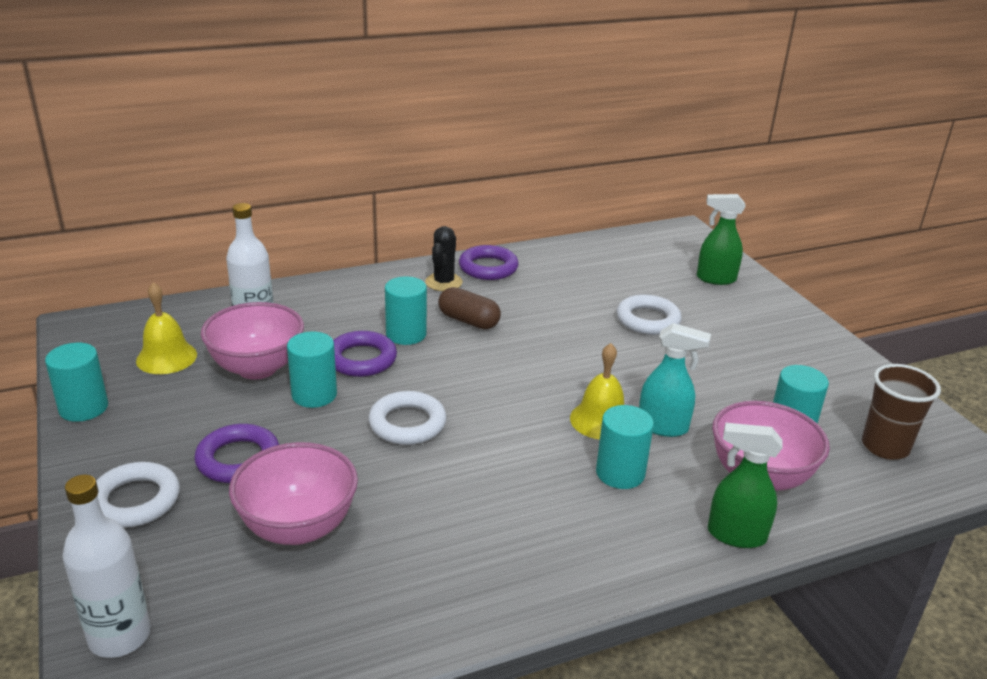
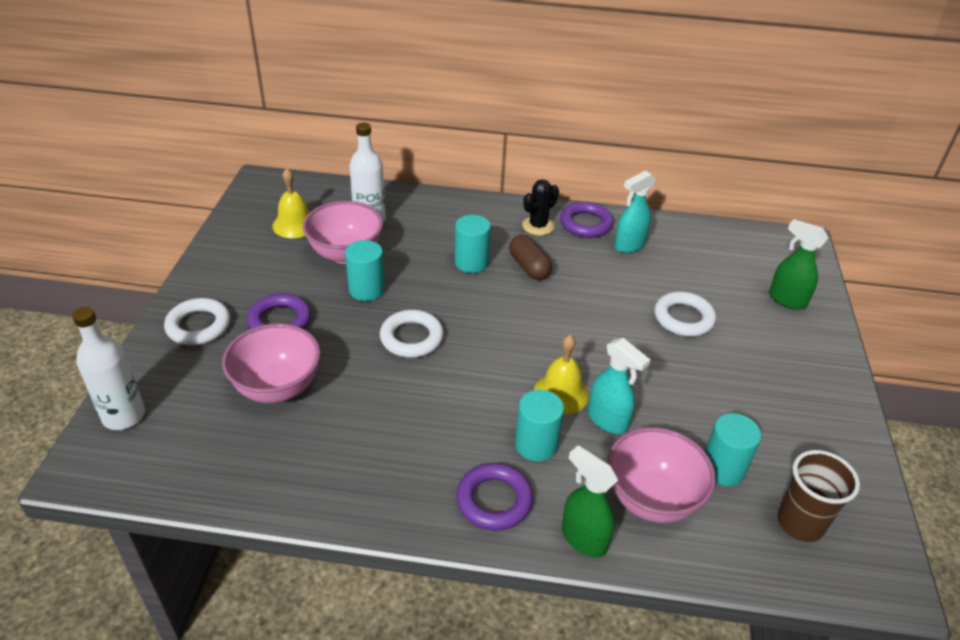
camera: 30 degrees right, 10 degrees up
(83, 408) = (218, 245): turquoise cylinder -> none
(361, 359) = (422, 272): purple ring -> purple ring (494, 500)
(545, 275) = (629, 245): none -> turquoise spray bottle

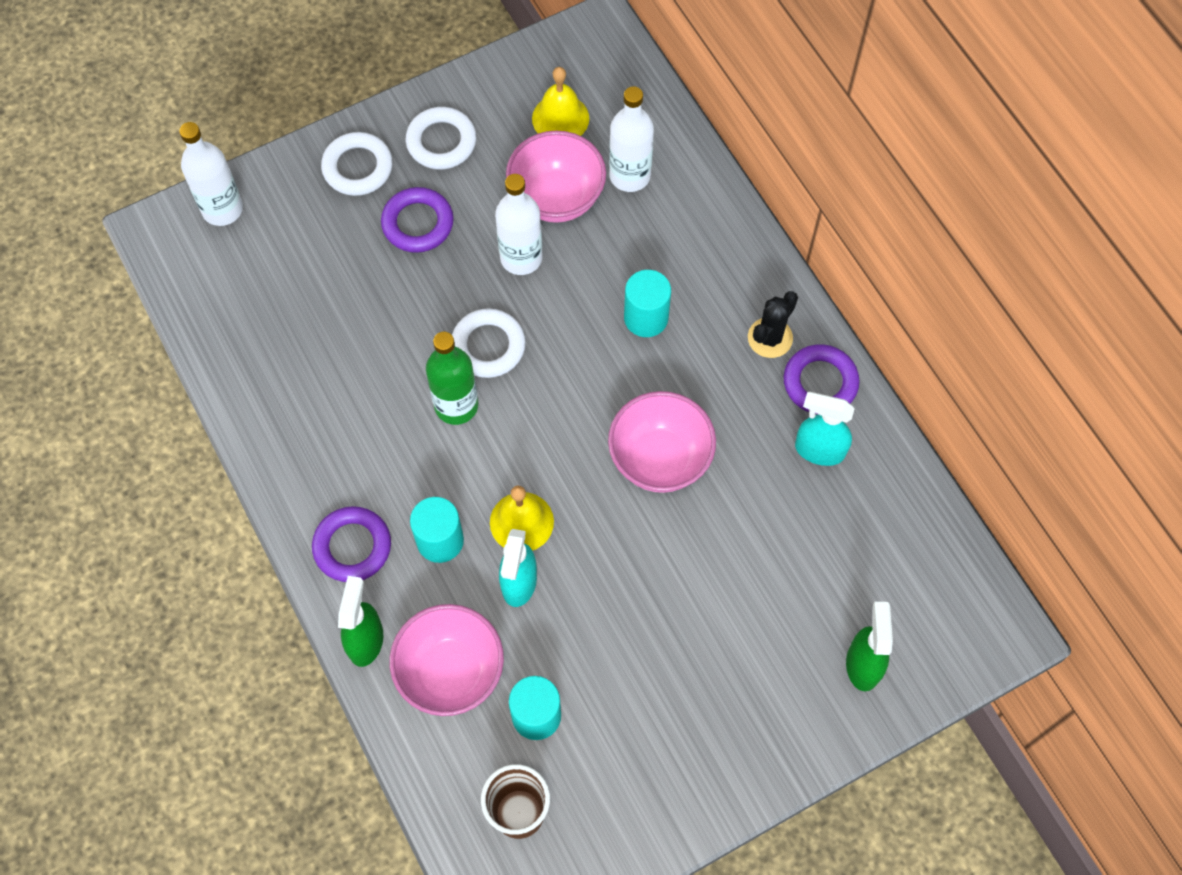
camera: 55 degrees right, 25 degrees up
(277, 387) = (340, 290): pink bowl -> pink bowl (660, 459)
(366, 289) = (521, 258): turquoise cylinder -> white bottle
(438, 377) = (456, 405): none -> green bottle
(529, 267) = (687, 376): brown capsule -> none
(538, 226) = (770, 338): black cactus -> black cactus turned 60 degrees counterclockwise
(683, 318) = (733, 573): white ring -> white ring (441, 142)

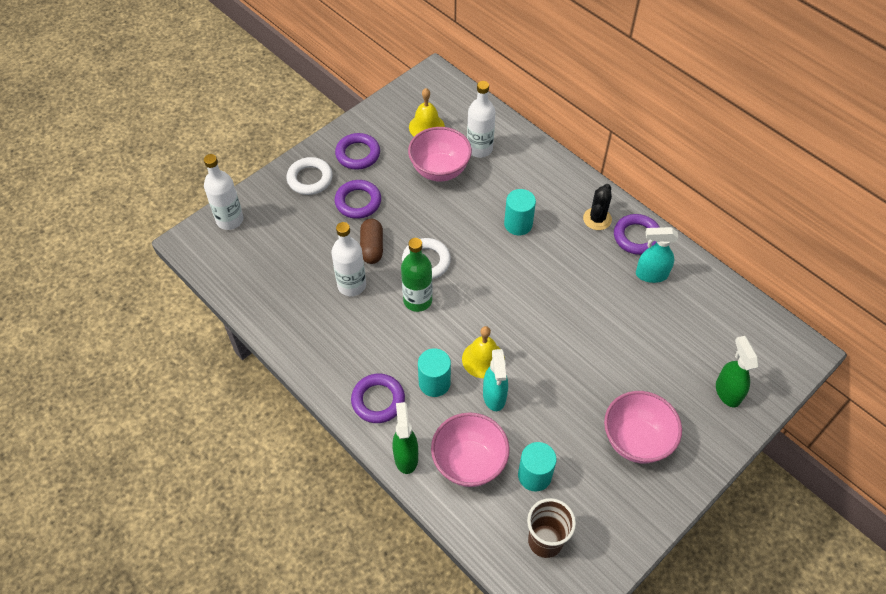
camera: 15 degrees left, 10 degrees down
(415, 304) = (372, 247): none -> brown capsule
(441, 142) = (358, 154): white ring -> purple ring
(521, 258) = (429, 207): white bottle -> white bottle (351, 285)
(660, 459) = (556, 302): pink bowl -> pink bowl (636, 440)

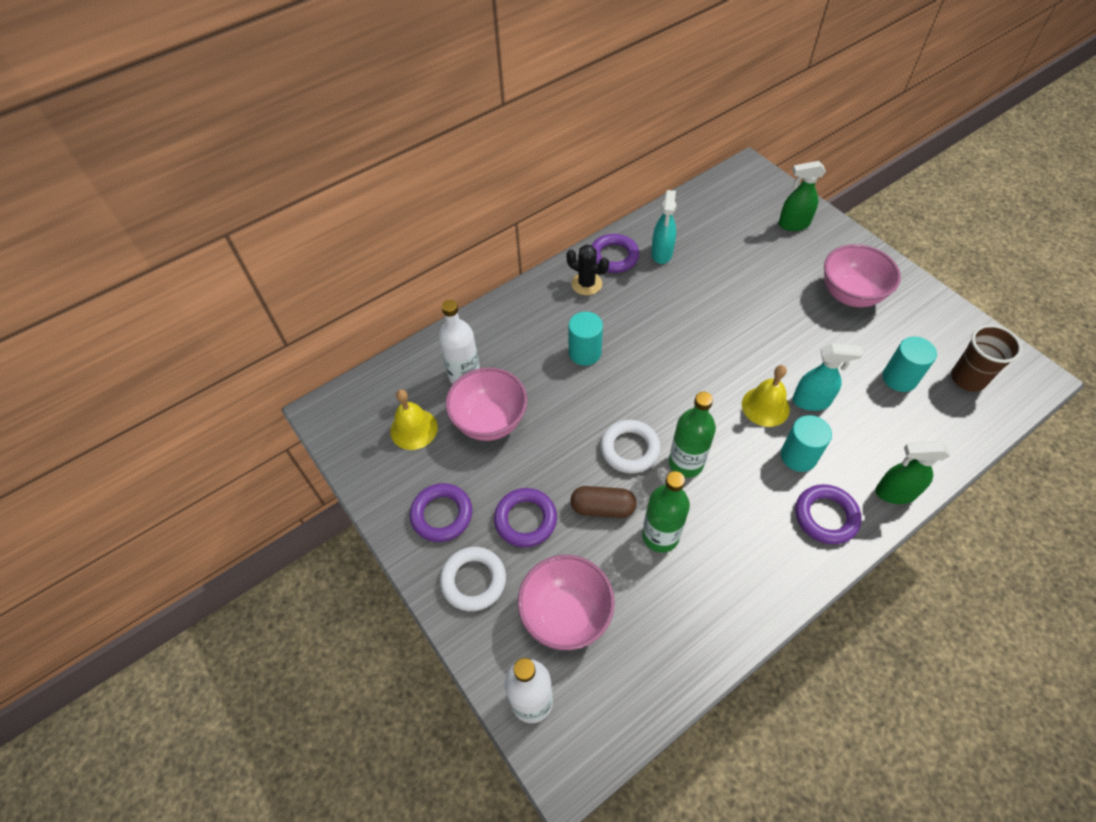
camera: 80 degrees left, 0 degrees up
(351, 285) = (660, 535): white bottle -> green bottle
(469, 462) = (893, 433): pink bowl -> pink bowl (566, 614)

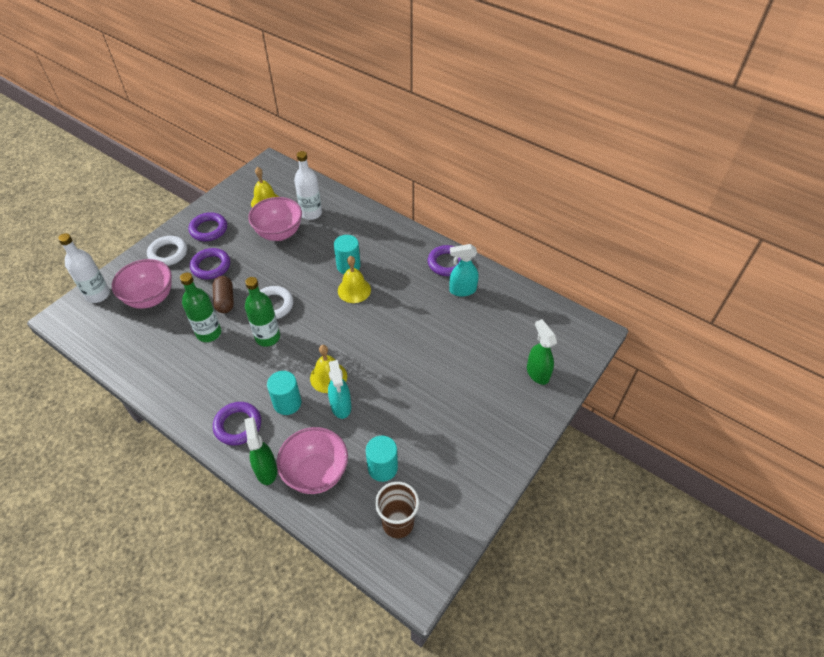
camera: 70 degrees right, 5 degrees down
(586, 284) = (413, 254): black cactus -> none
(629, 354) = (354, 290): none -> yellow bell
(850, 295) = (467, 424): pink bowl -> pink bowl (316, 473)

